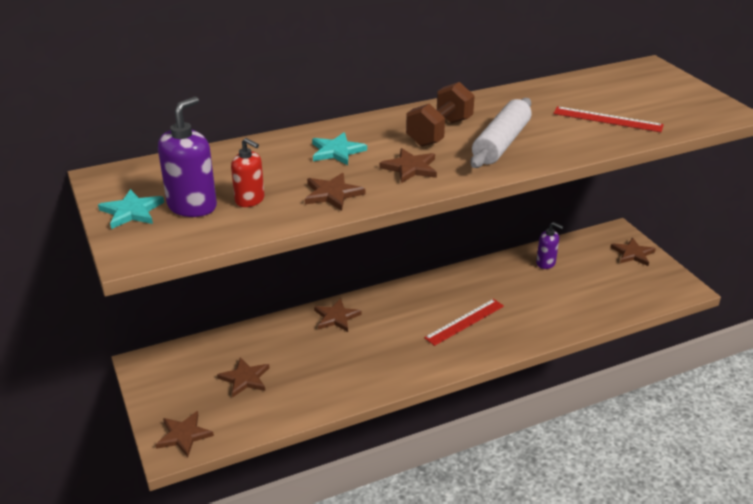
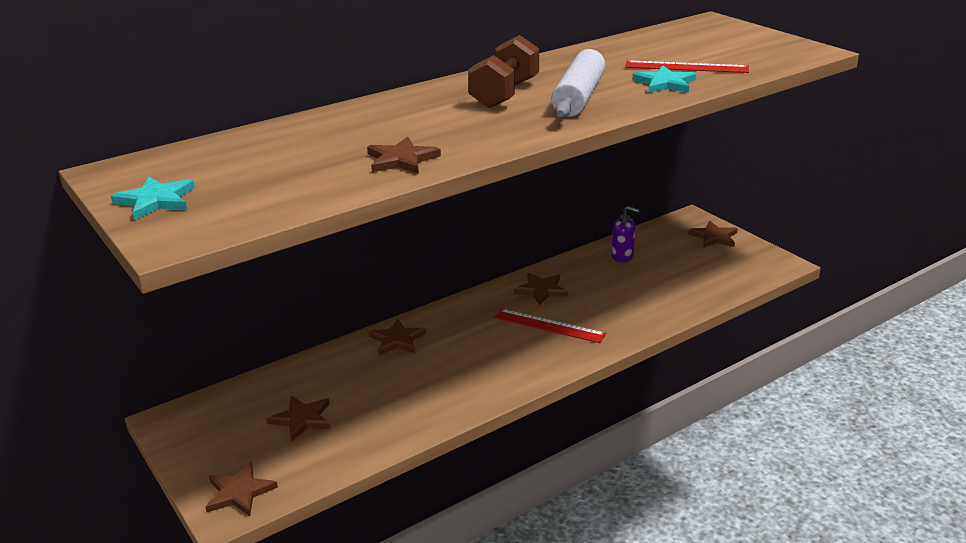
camera: 10 degrees left, 5 degrees down
(192, 206) = (232, 188): purple soap dispenser -> none
(250, 200) = (302, 175): red soap dispenser -> none
(337, 151) = (391, 121): turquoise star -> turquoise star (665, 83)
(410, 168) = (484, 128): brown star -> brown star (541, 290)
(465, 322) = (549, 326): red ruler -> red ruler turned 75 degrees clockwise

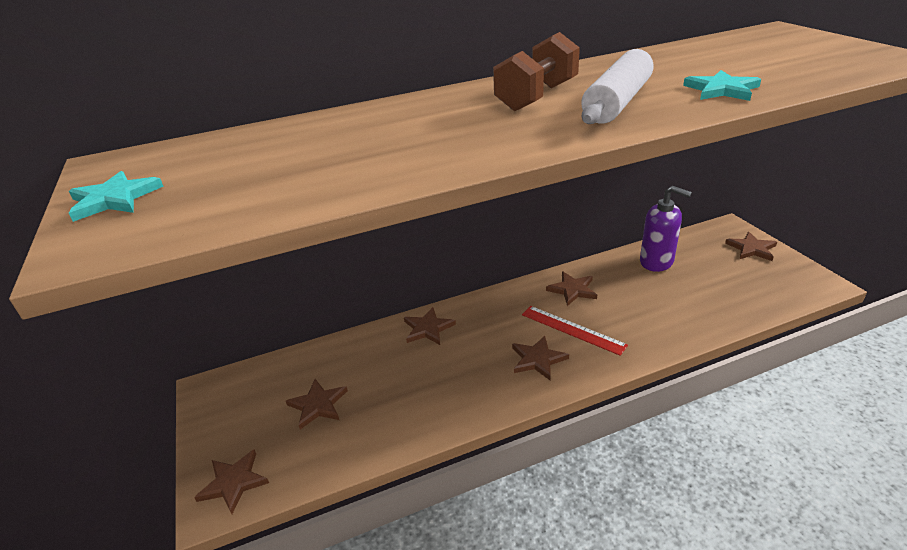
camera: 15 degrees right, 5 degrees up
(401, 160) = (392, 166): brown star -> brown star (537, 359)
(622, 257) = (656, 262): purple soap dispenser -> purple soap dispenser, size x1.58
(686, 67) = (748, 73): red ruler -> none

